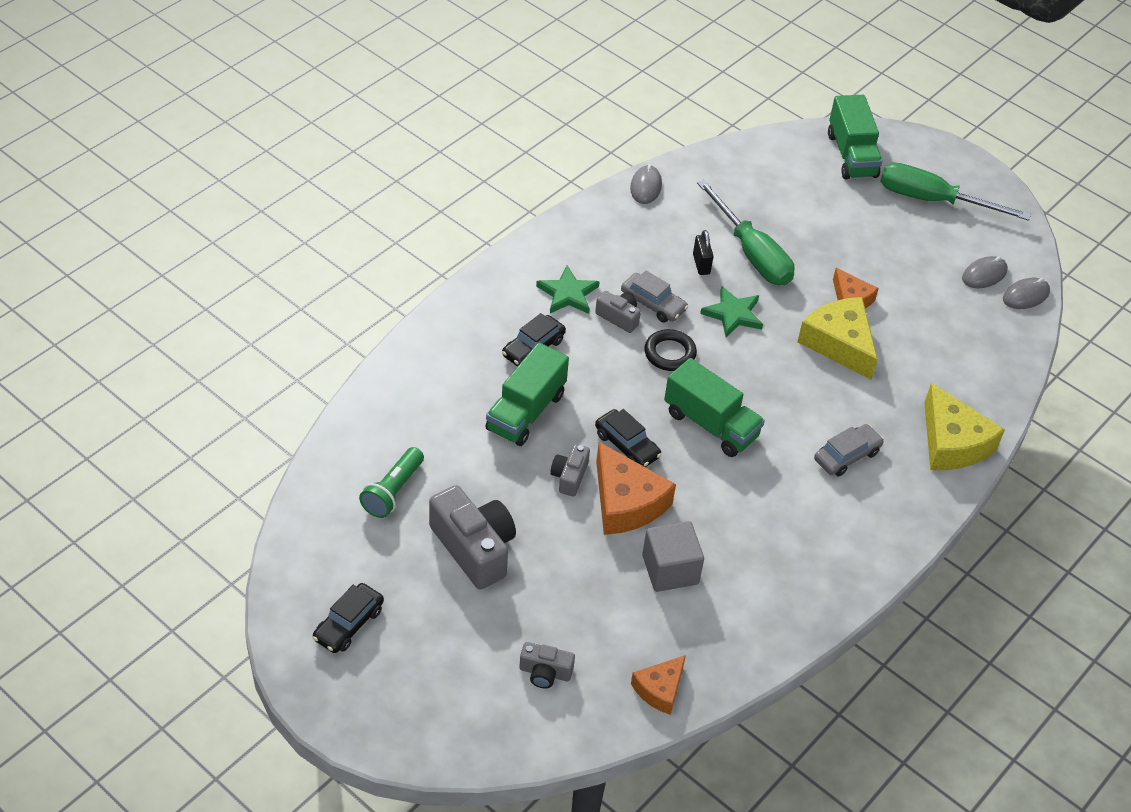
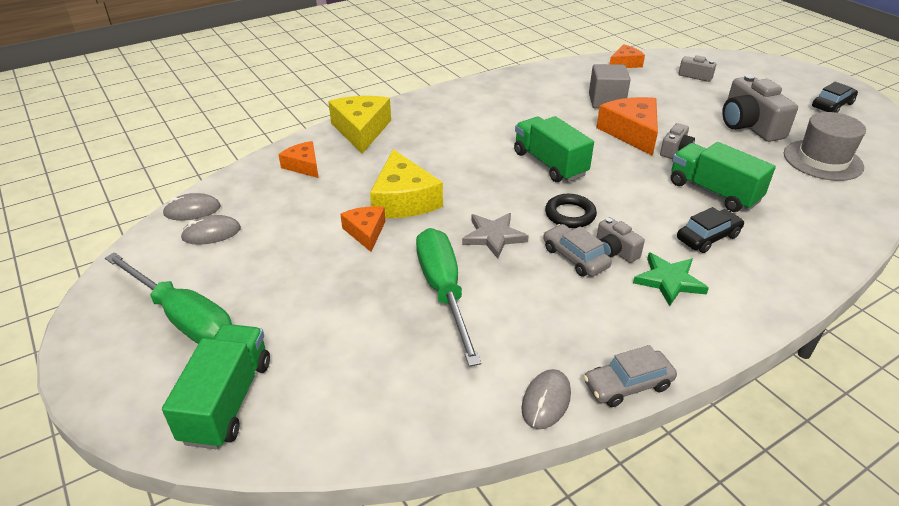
camera: 160 degrees left, 10 degrees down
(393, 491) = (822, 160): green flashlight -> grey hat
(526, 412) = (713, 192): green truck -> green truck turned 90 degrees counterclockwise
(627, 445) = (625, 161): black car -> none
(701, 264) = (507, 288): black padlock -> none
(733, 314) = (494, 236): green star -> grey star
(847, 456) = (448, 134): grey car -> grey car (627, 385)
(972, 372) = (303, 166): none -> orange cheese

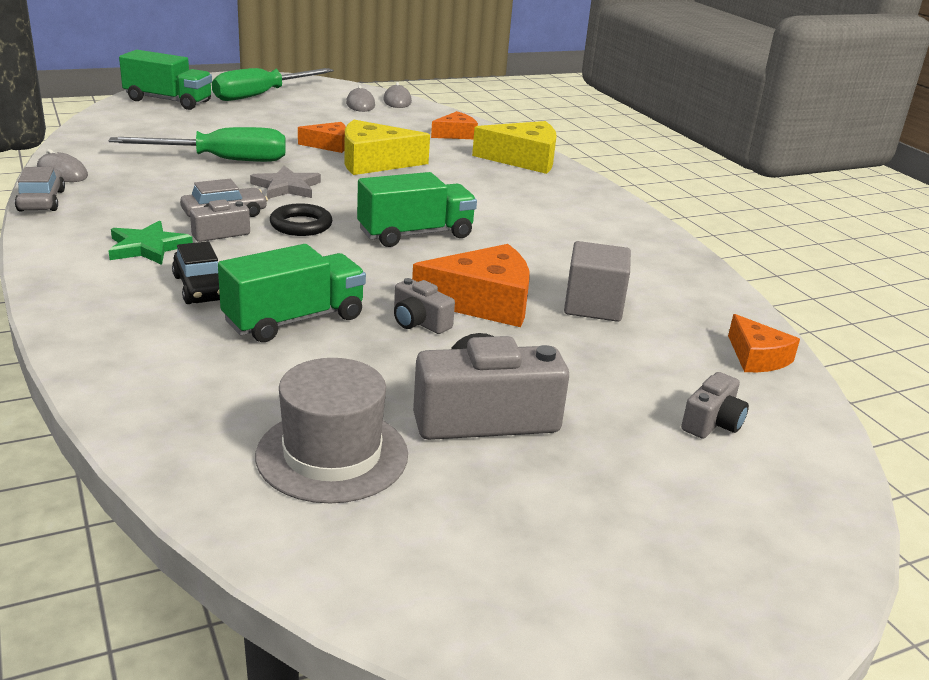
camera: 95 degrees right, 10 degrees down
(832, 105) = (561, 574): black car -> none

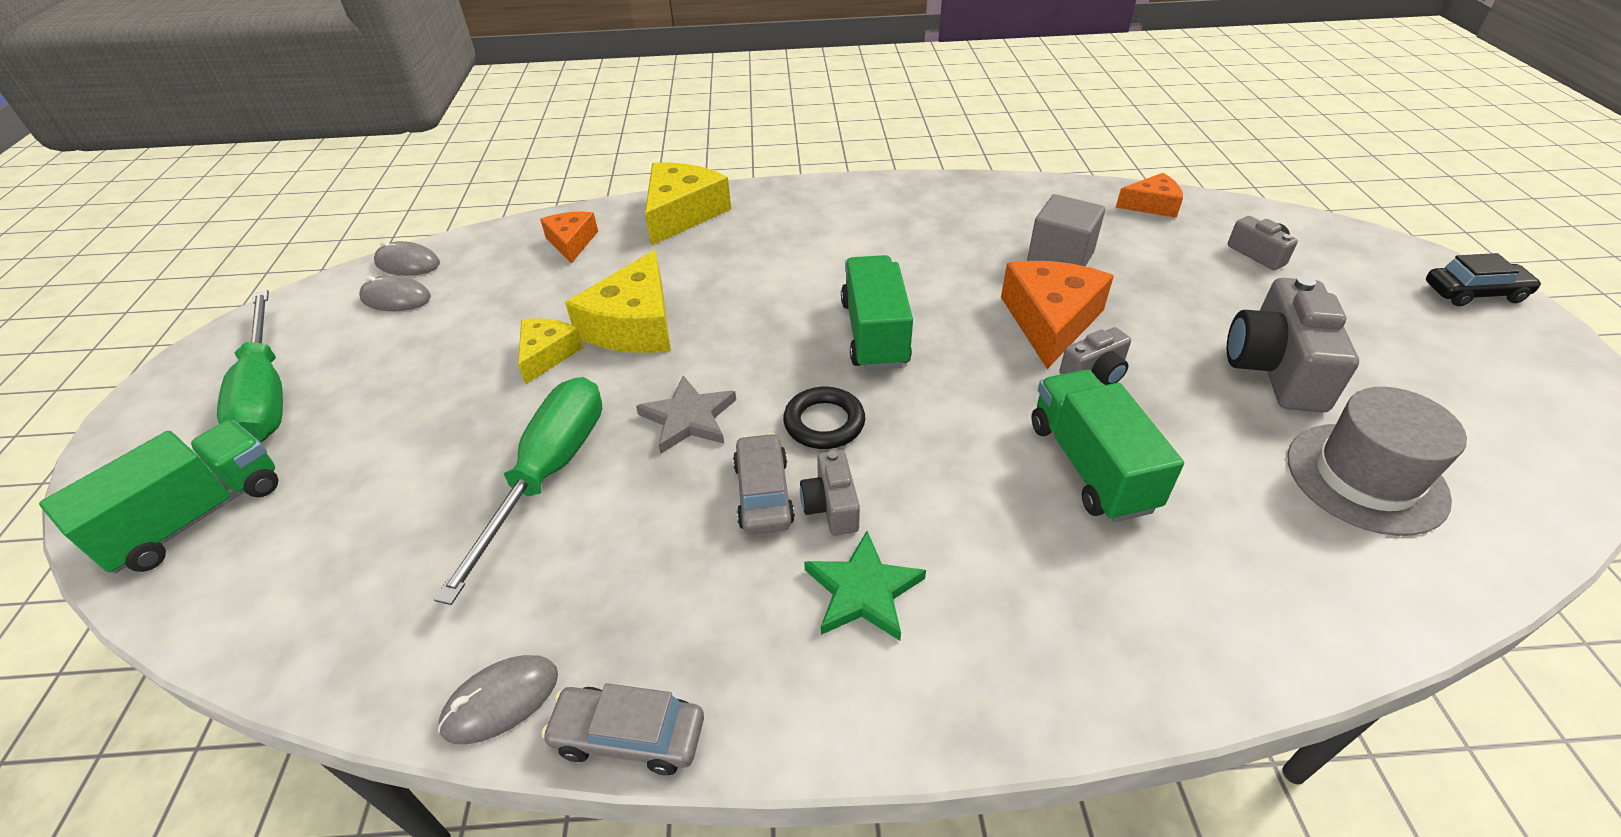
camera: 65 degrees left, 15 degrees up
(201, 288) = (1001, 542): black car -> black car (1474, 293)
(329, 145) = (547, 354): orange cheese -> yellow cheese

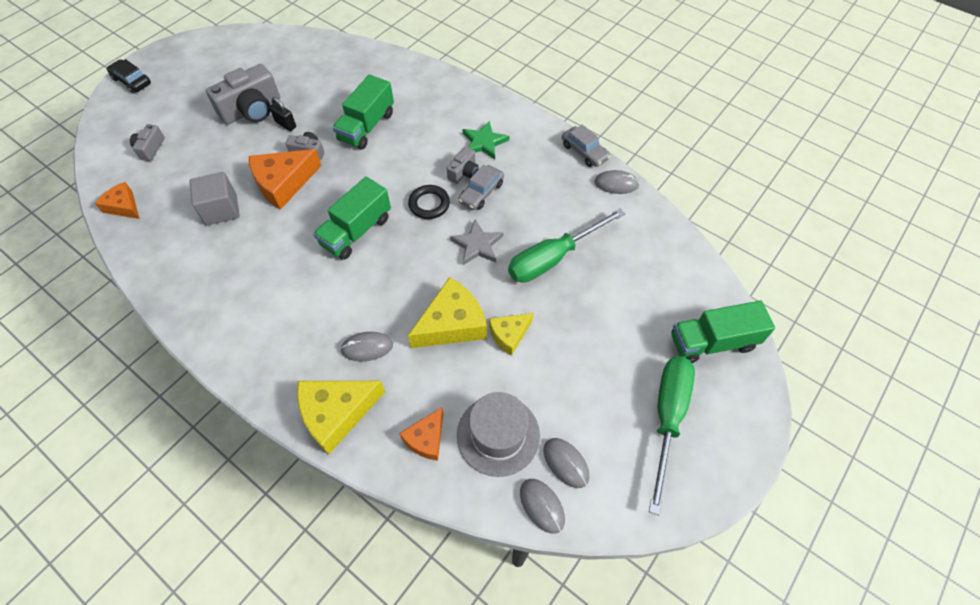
camera: 140 degrees left, 15 degrees up
(711, 259) = (367, 347): none -> grey mouse
(1196, 383) = (285, 124): none -> black padlock
(1365, 478) = (300, 71): grey hat -> grey hat (498, 435)

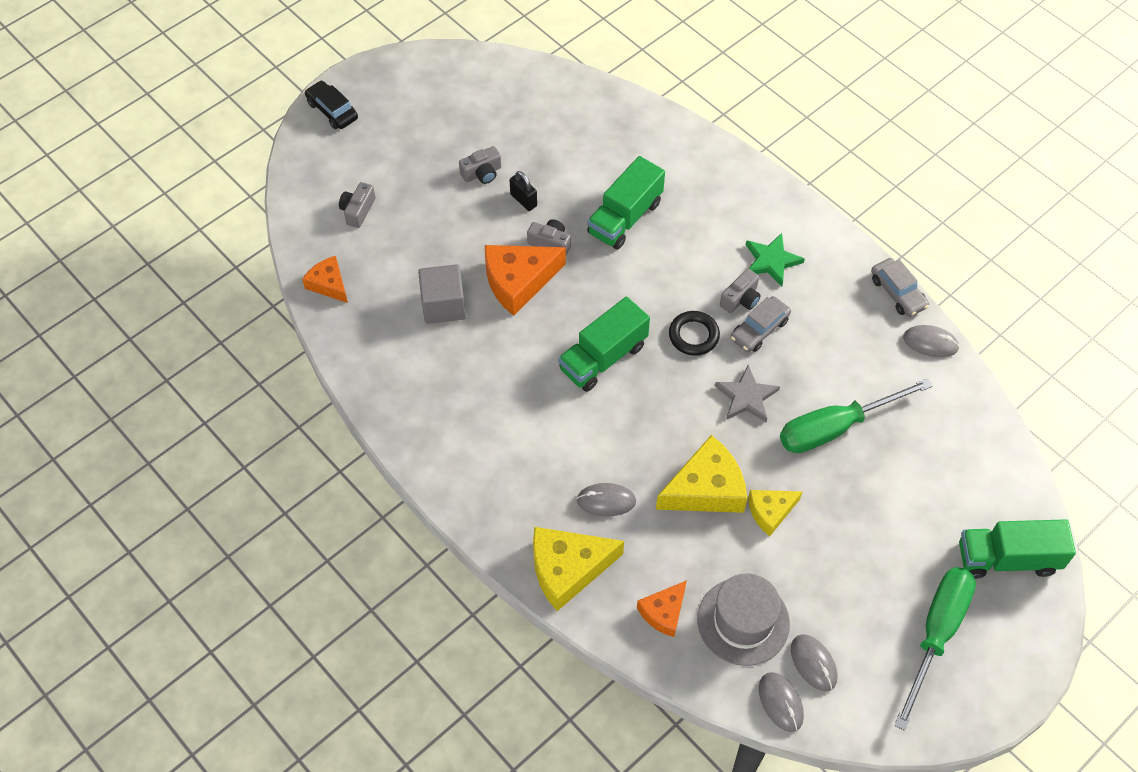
camera: 10 degrees right, 0 degrees up
(252, 110) = (482, 173): grey camera -> grey camera, size x0.52

